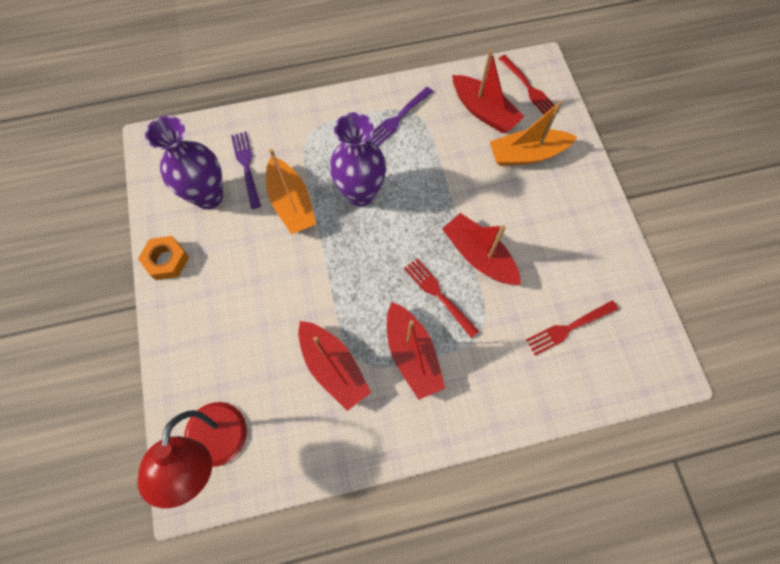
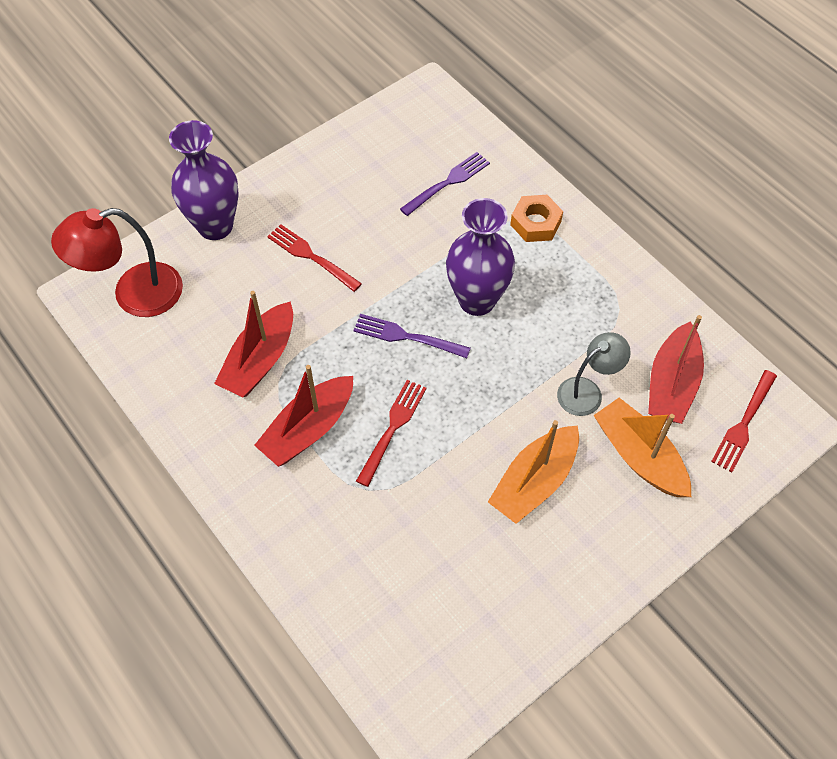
camera: 65 degrees right, 10 degrees down
(166, 260) = (305, 167): orange nut -> orange nut (535, 223)
(208, 196) = (394, 167): purple vase -> purple vase (215, 226)
(291, 203) = (427, 241): orange boat -> orange boat (534, 481)
(398, 118) = (601, 297): purple fork -> purple fork (407, 337)
(466, 161) = (587, 391): none -> grey lamp
(479, 256) = (464, 452): red boat -> none
(568, 328) = (421, 587): red fork -> red fork (311, 256)

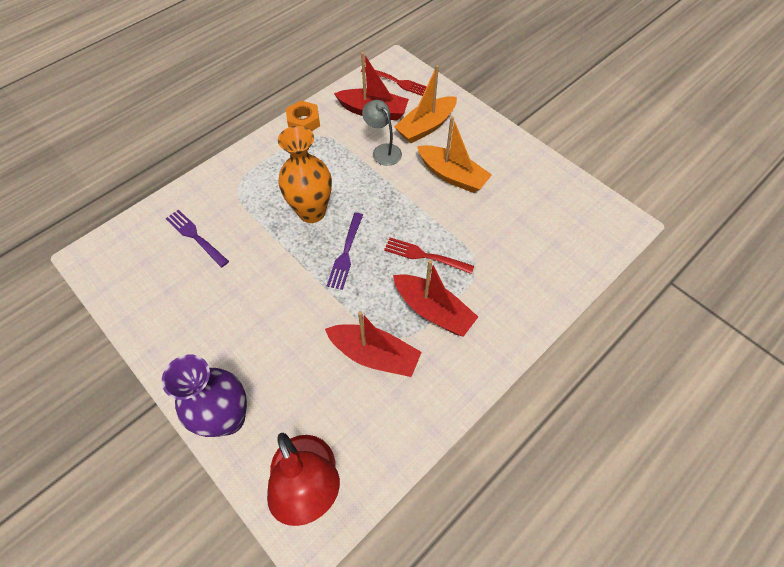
camera: 95 degrees left, 0 degrees up
(311, 256) = (267, 329): red fork -> none
(477, 300) = (312, 212): purple vase -> orange vase
(535, 223) = (241, 180): orange nut -> orange nut (303, 121)

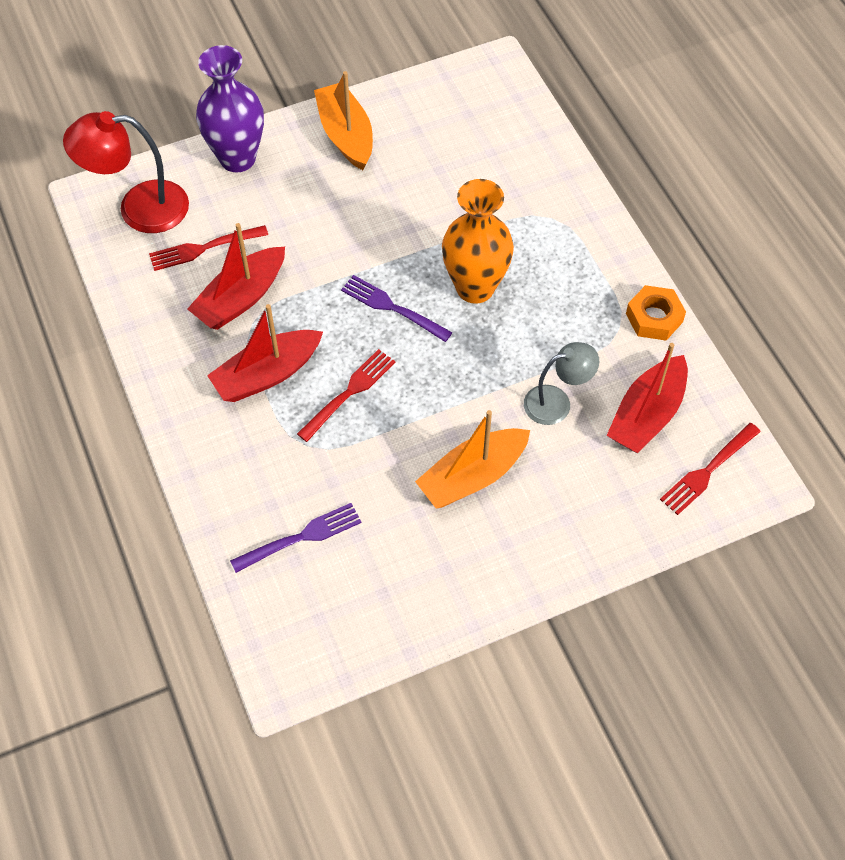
camera: 110 degrees right, 0 degrees up
(195, 236) = (485, 163): purple fork -> purple fork (301, 537)
(335, 404) = (204, 248): none -> red fork
(426, 126) = (587, 477): orange boat -> orange boat (346, 135)

